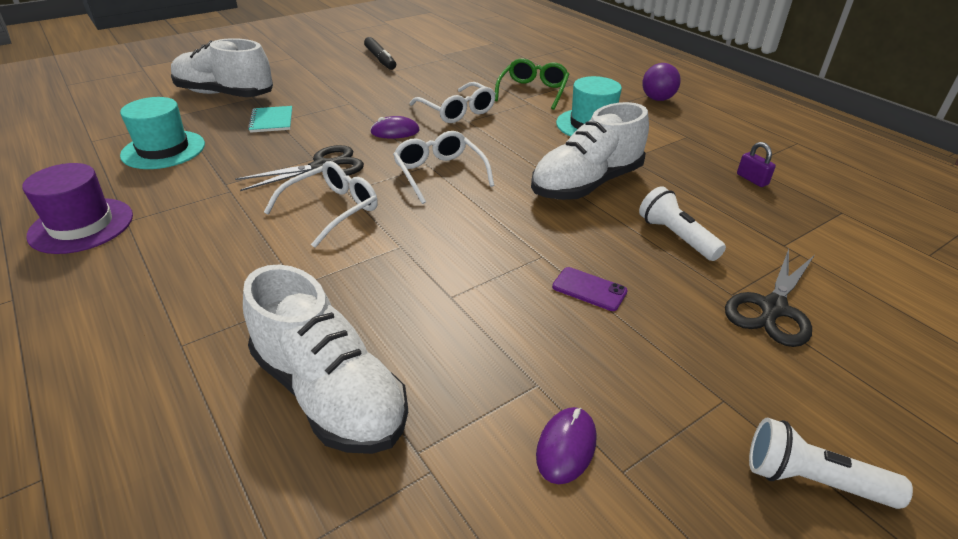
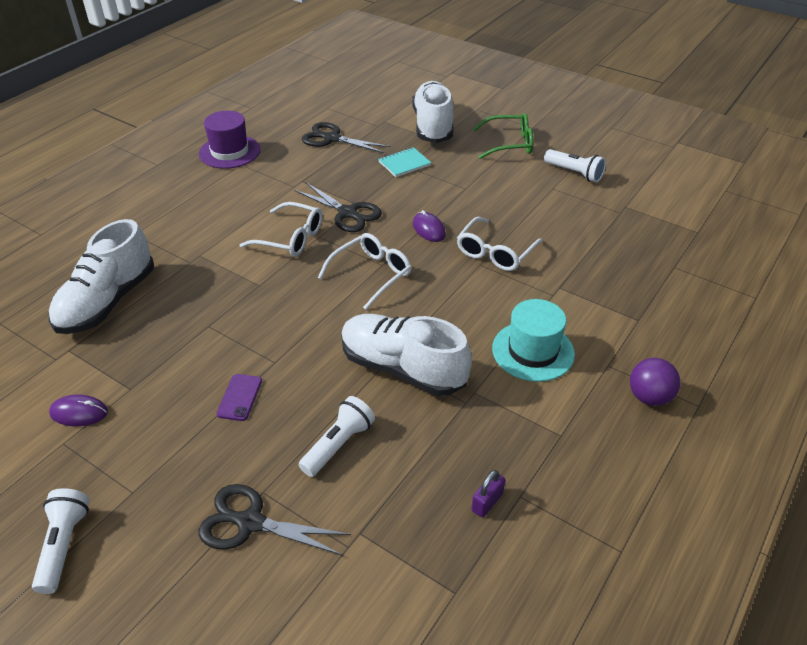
camera: 70 degrees right, 5 degrees up
(163, 150) = (331, 138): turquoise hat -> black scissors
(380, 59) = (574, 173): black marker -> white flashlight
(533, 91) = (584, 291): green glasses -> green glasses (509, 144)

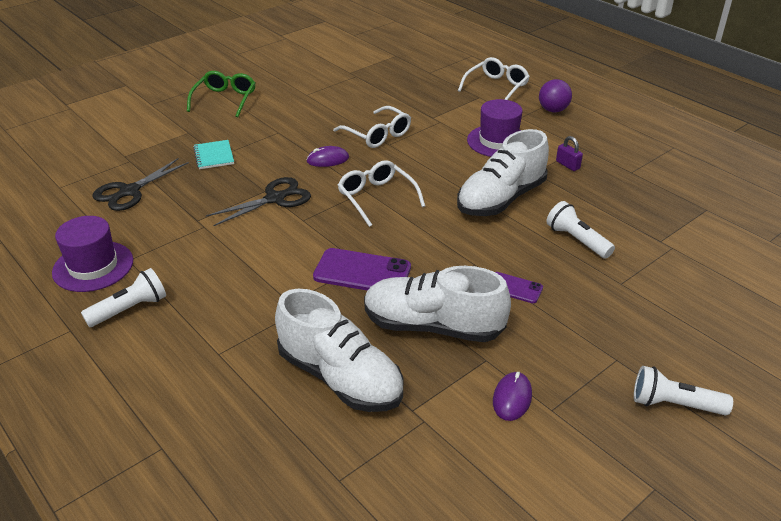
camera: 75 degrees left, 5 degrees down
(247, 288) = (362, 272): none -> purple phone
(250, 522) = (651, 292): black scissors -> none
(291, 238) = (296, 237): white glasses -> white glasses (496, 87)
(433, 126) = (160, 131): white shoe -> white shoe (433, 326)
(487, 502) = (636, 185): purple padlock -> purple padlock (567, 165)
(533, 351) = (498, 141): turquoise hat -> purple hat
(574, 173) = (292, 81): white flashlight -> white flashlight (130, 309)

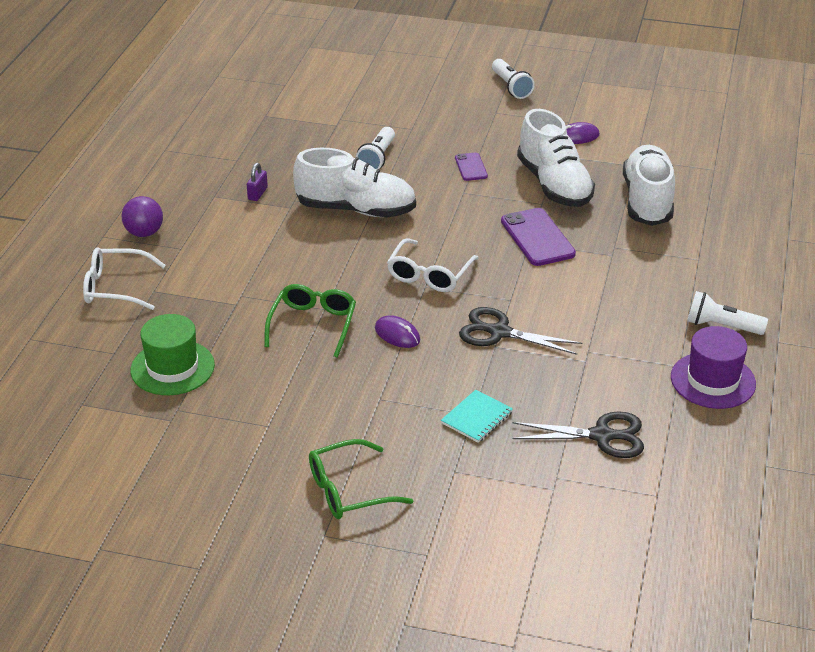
camera: 125 degrees left, 0 degrees up
(377, 135) = (313, 324): white glasses -> green glasses
(394, 83) = (172, 368): none -> green hat
(498, 141) = (249, 244): purple hat -> none

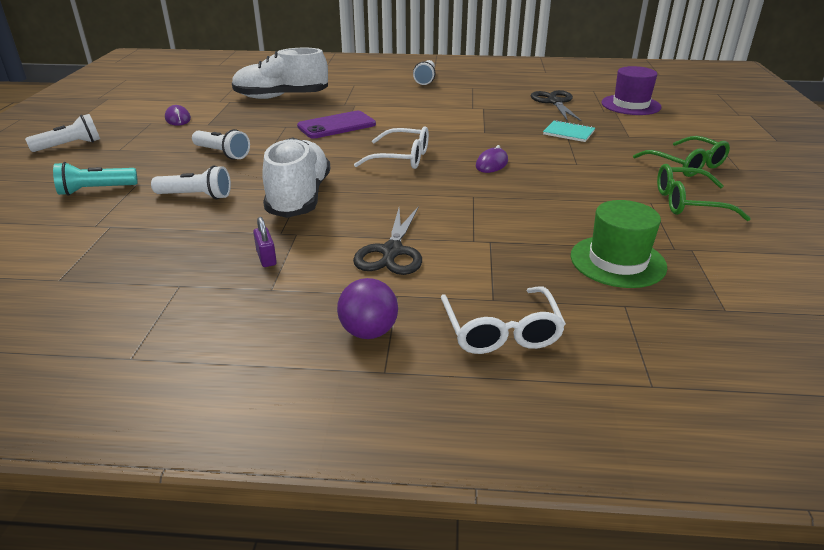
camera: 100 degrees left, 5 degrees down
(257, 193) = (266, 258): purple padlock -> purple padlock turned 60 degrees clockwise
(313, 324) = (500, 198): green glasses -> green glasses (688, 203)
(405, 111) = (96, 190): none -> turquoise flashlight
(471, 167) = (222, 153): purple phone -> white flashlight
(499, 332) = (467, 131): black scissors -> black scissors (392, 252)
(554, 185) = (256, 123): white shoe -> none
(713, 380) = (481, 81): purple hat -> purple hat (630, 105)

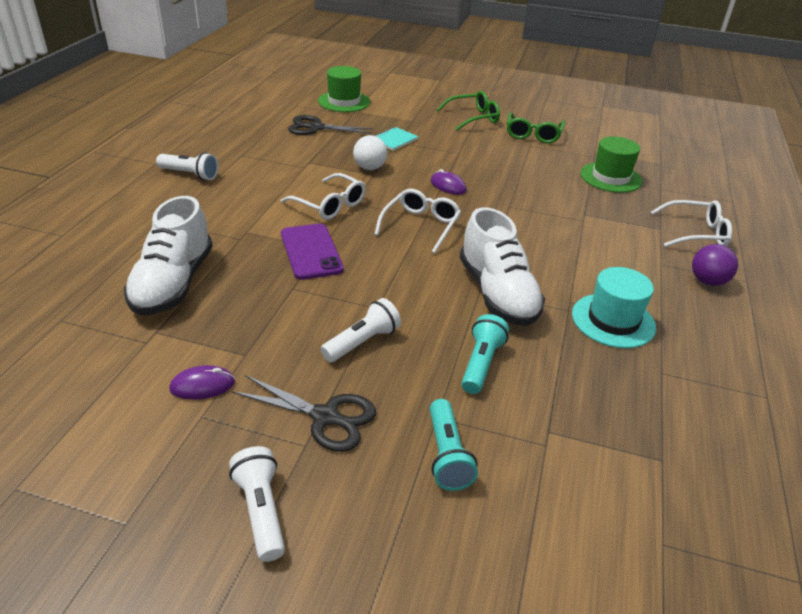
camera: 80 degrees left, 5 degrees up
(196, 196) = (481, 364): white flashlight -> turquoise flashlight
(266, 258) = (613, 320): purple padlock -> turquoise hat
(299, 197) = (497, 293): white shoe -> white shoe turned 120 degrees counterclockwise
(392, 252) = (601, 257): black scissors -> black scissors (325, 417)
(413, 123) = (330, 205): none -> white glasses
(495, 129) = (369, 168): none -> white ball
(630, 105) = (344, 101): purple hat -> green hat

